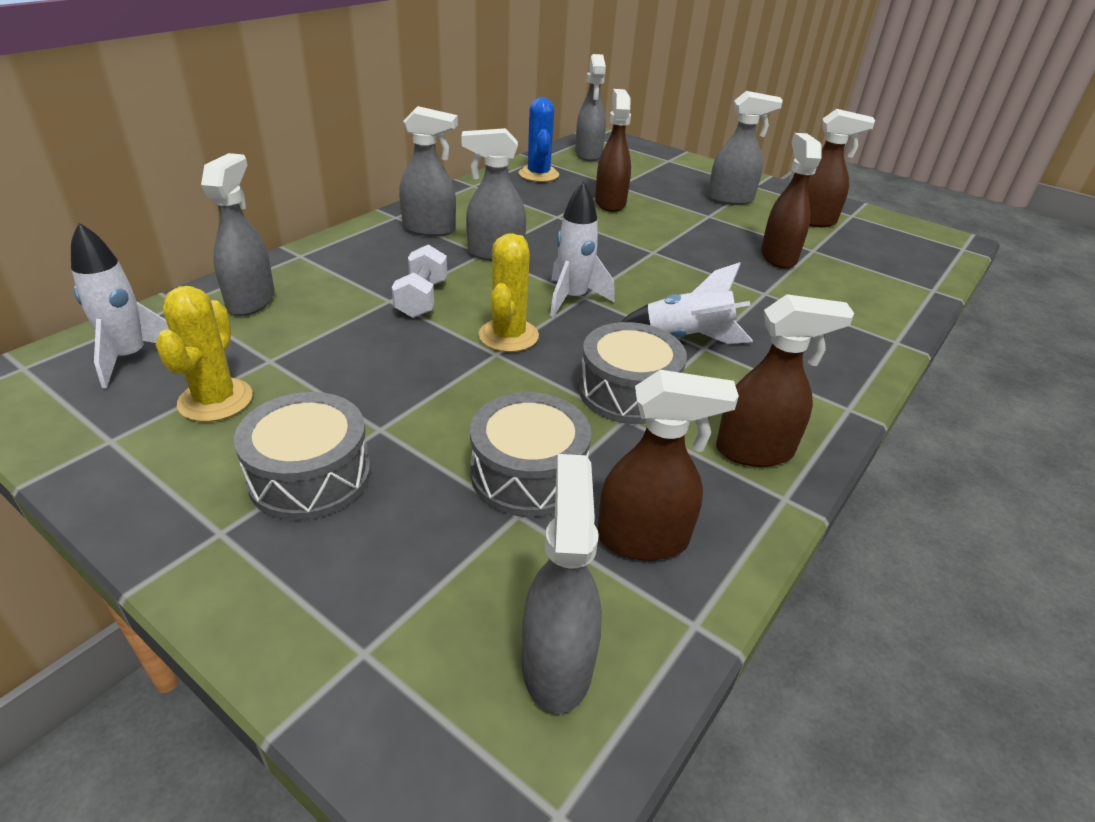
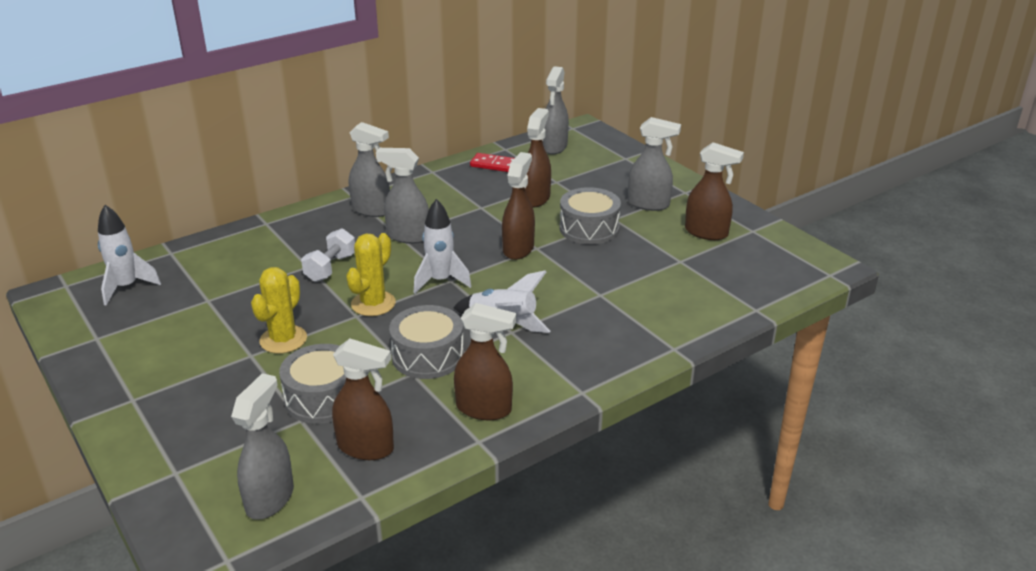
camera: 20 degrees right, 5 degrees down
(215, 400) = (164, 322): yellow cactus -> yellow cactus (283, 340)
(251, 300) = (216, 255): grey spray bottle -> none
(310, 476) = (195, 377): grey drum -> grey drum (589, 228)
(538, 174) = (494, 165): blue cactus -> red domino
(778, 257) = (641, 264): brown spray bottle -> brown spray bottle (518, 249)

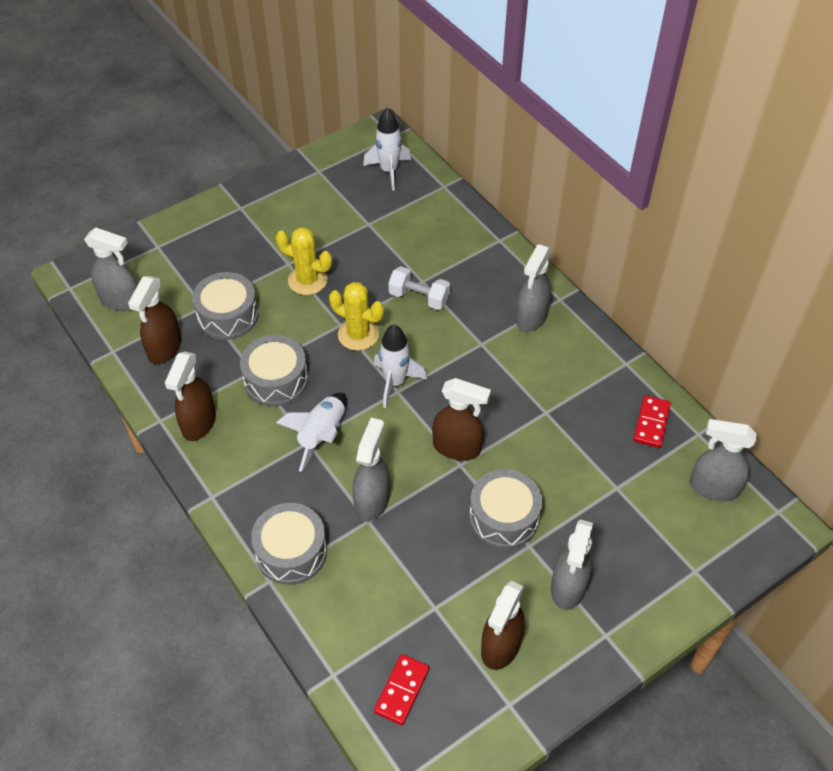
camera: 90 degrees right, 20 degrees up
(408, 236) = (479, 351): grey spray bottle -> grey spray bottle (372, 500)
(536, 198) = (571, 465): brown spray bottle -> none
(640, 337) = (291, 552): none -> grey drum
(758, 276) = (402, 690): none -> red domino

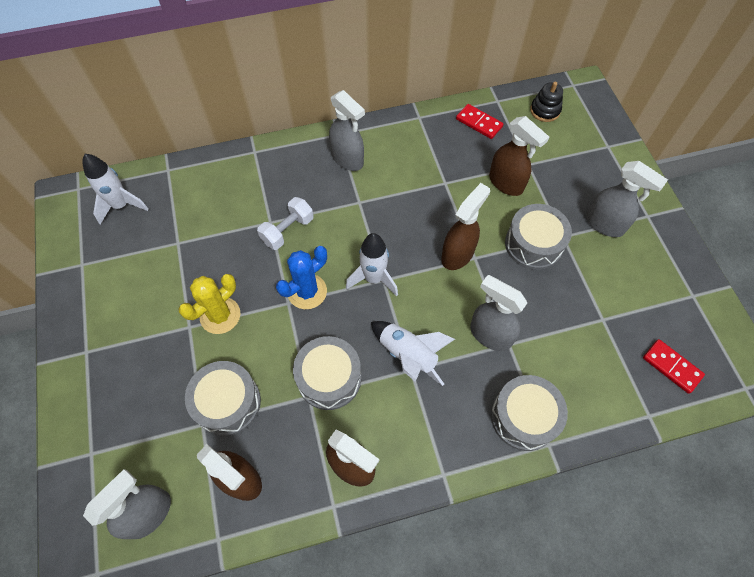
camera: 70 degrees left, 10 degrees up
(358, 335) = (307, 291): yellow cactus -> blue cactus
(500, 646) = (645, 285): brown spray bottle -> brown spray bottle (506, 183)
(713, 488) = (545, 110): grey spray bottle -> black stacking toy

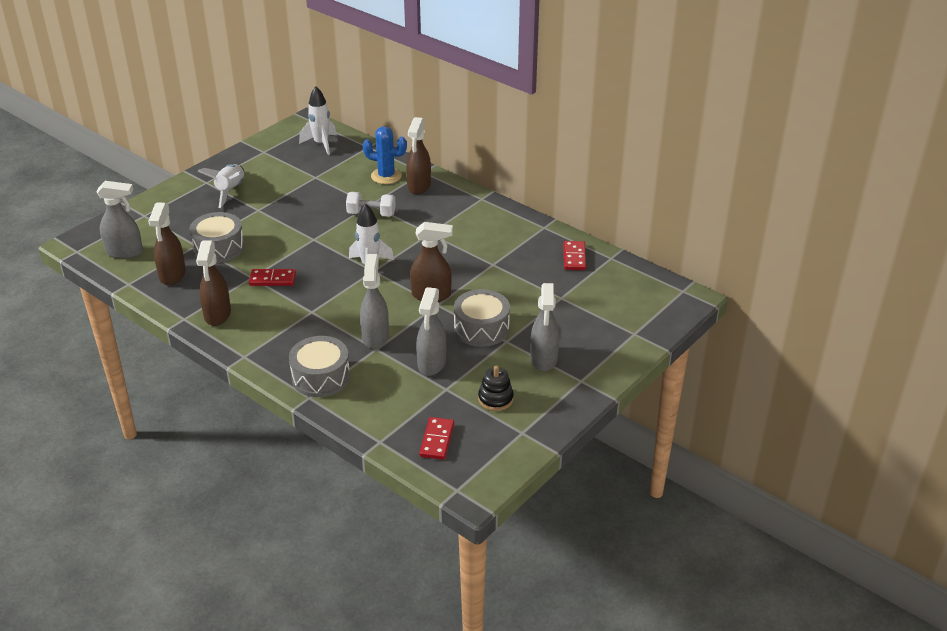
camera: 55 degrees right, 25 degrees down
(220, 315) = (277, 217): yellow cactus -> none
(307, 291) = (330, 243): blue cactus -> blue cactus (386, 176)
(329, 378) = (272, 279): grey drum -> red domino
(347, 159) = (463, 212): grey spray bottle -> grey spray bottle (431, 364)
(408, 355) = (321, 305): white rocket -> white rocket (230, 191)
(506, 183) = (527, 293): brown spray bottle -> brown spray bottle (419, 186)
(545, 110) = (631, 286): black stacking toy -> black stacking toy (495, 399)

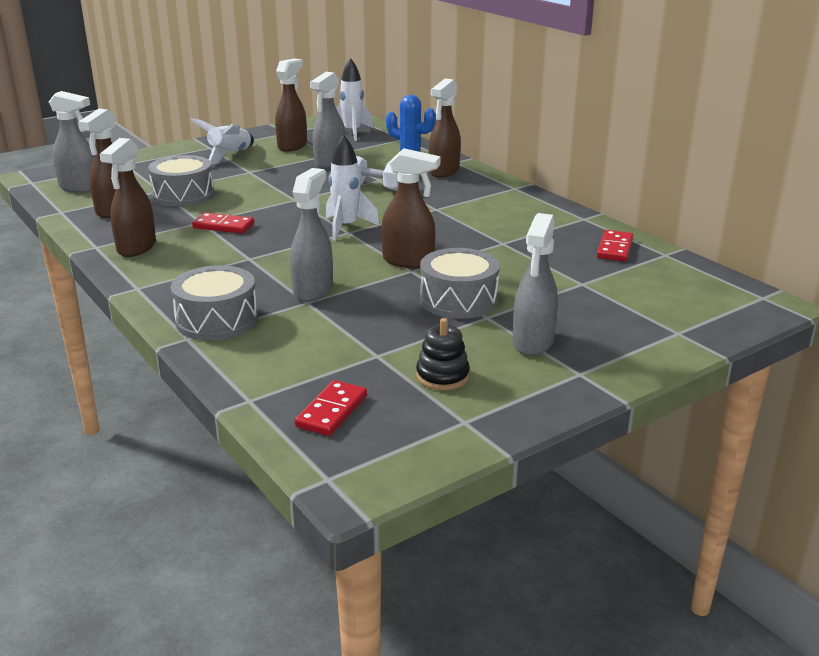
camera: 15 degrees right, 10 degrees down
(278, 170) = (292, 146): none -> brown spray bottle
(431, 364) = (371, 326): grey spray bottle -> grey spray bottle (329, 162)

